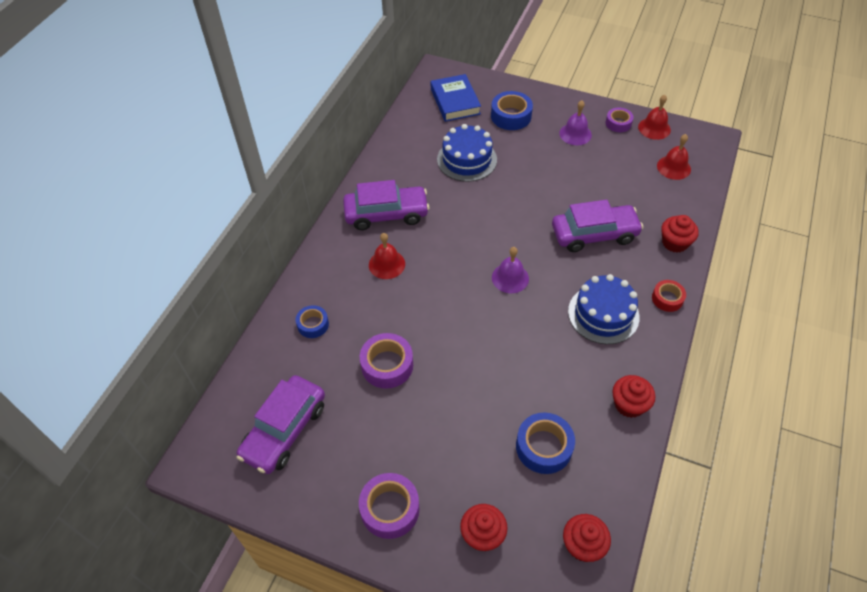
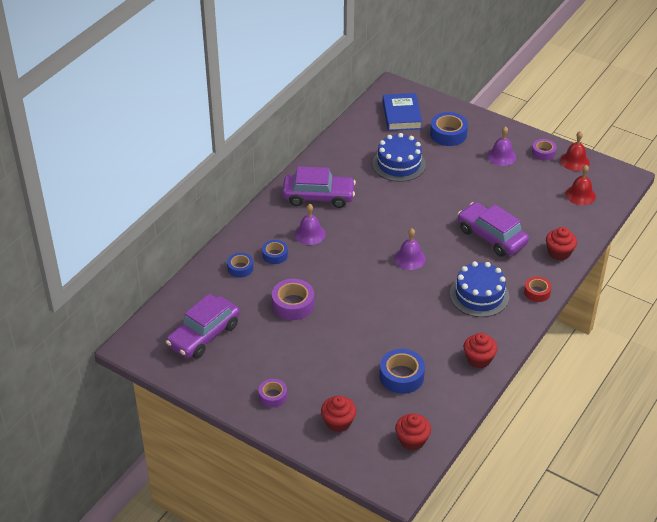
camera: 10 degrees right, 10 degrees down
(351, 299) = (275, 255): none -> blue tape
(387, 264) = (310, 234): red bell -> purple bell
(390, 509) = (273, 396): purple tape -> purple tape, size x0.63
(594, 234) = (491, 236): purple car -> purple car turned 135 degrees counterclockwise

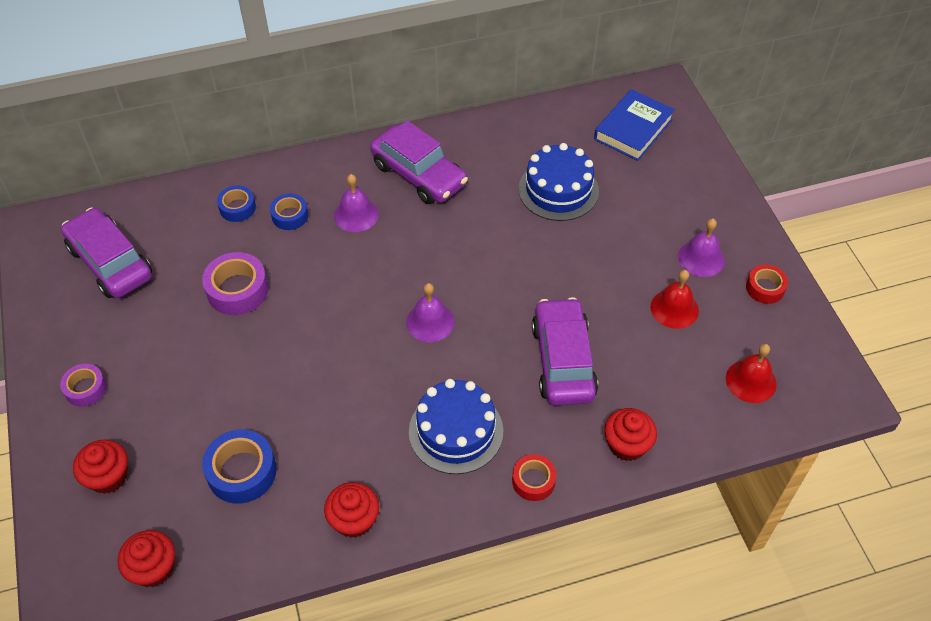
camera: 40 degrees right, 10 degrees up
(204, 335) = (110, 262): purple car -> purple car turned 60 degrees clockwise
(448, 134) = (664, 187): blue tape -> none
(543, 153) = (765, 288): purple tape -> red tape
(574, 161) = (797, 327): red bell -> red bell (674, 308)

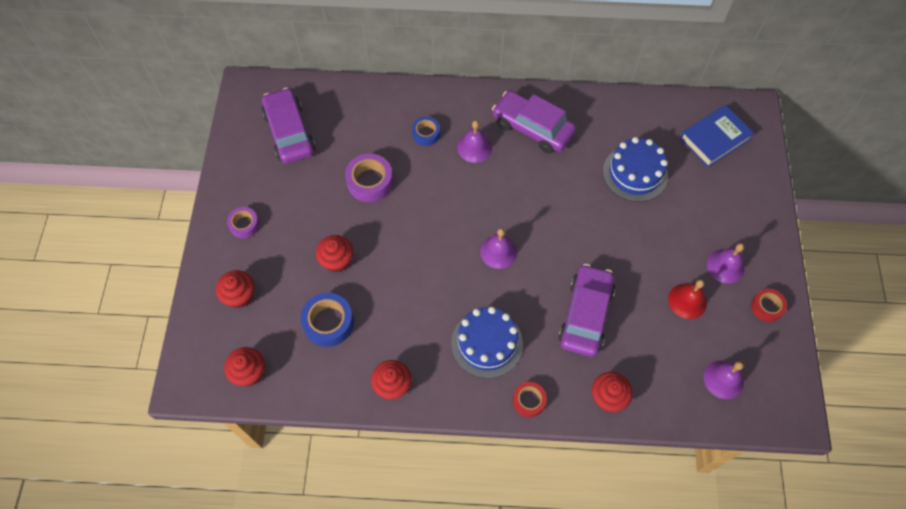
camera: 20 degrees right, 10 degrees up
(226, 394) = (337, 260): none -> red cupcake
(237, 208) = (391, 116): blue tape -> none
(418, 174) = (532, 128): purple car -> purple car turned 150 degrees clockwise
(751, 381) = (723, 379): red bell -> purple bell

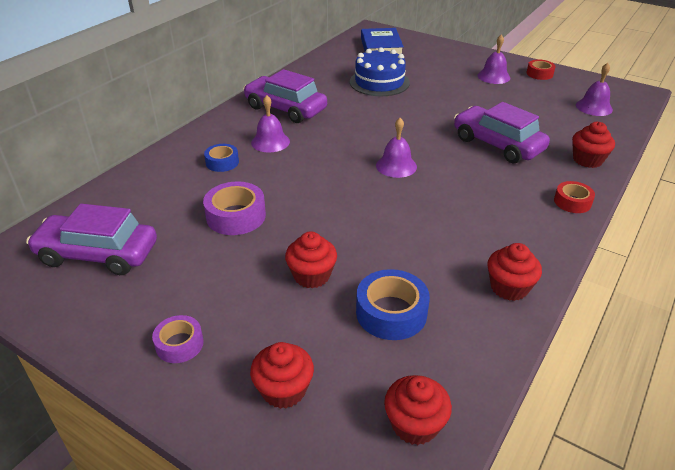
camera: 60 degrees left, 25 degrees down
(487, 343) = (494, 205): blue cake -> none
(532, 128) = (285, 109): purple car -> purple car turned 60 degrees clockwise
(687, 301) = (514, 99): red bell -> none

